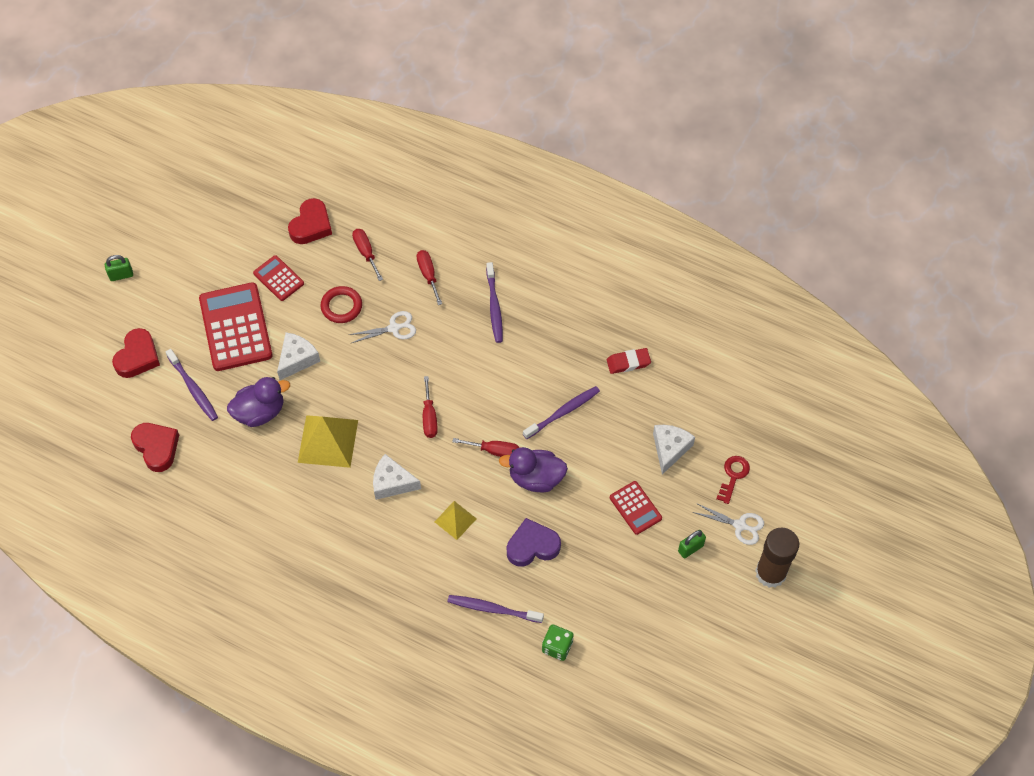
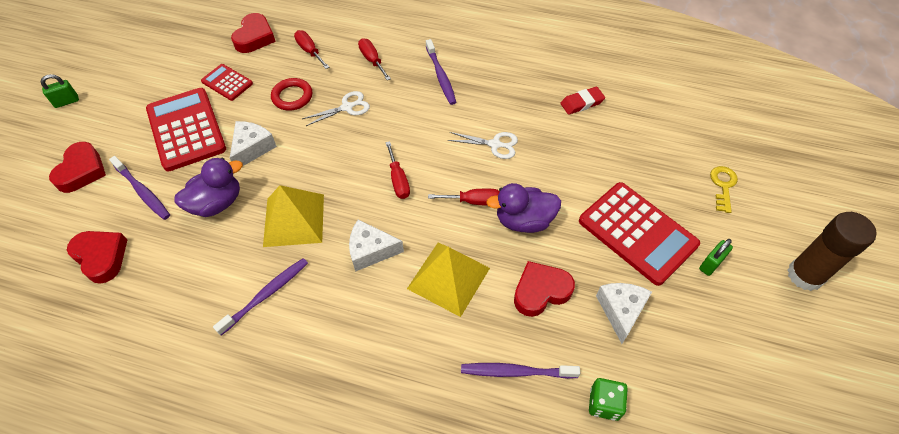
camera: 10 degrees left, 5 degrees down
(455, 520) = (448, 278): yellow pyramid -> yellow pyramid, size x1.79
(532, 546) = (541, 291): purple heart -> red heart
(563, 412) = (533, 155): purple toothbrush -> purple toothbrush (266, 295)
(635, 508) = (637, 233): red calculator -> red calculator, size x1.92
(670, 449) = (650, 171): white cheese -> white cheese (621, 311)
(733, 476) = (723, 186): red key -> yellow key
(740, 525) = (751, 232): white scissors -> white scissors (495, 144)

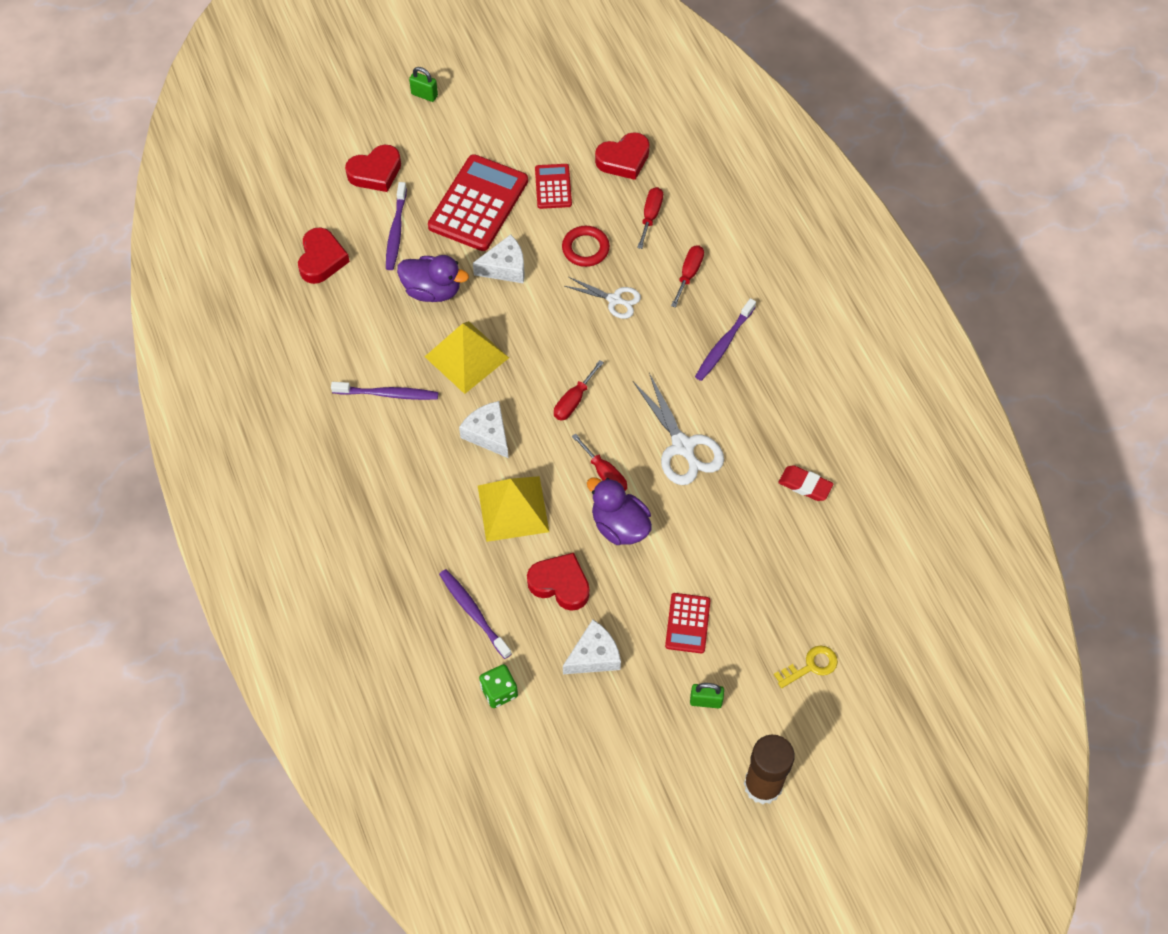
camera: 50 degrees right, 5 degrees up
(495, 144) = (683, 447): white scissors -> white scissors, size x1.61
(637, 233) = (687, 623): red calculator -> red calculator, size x0.52

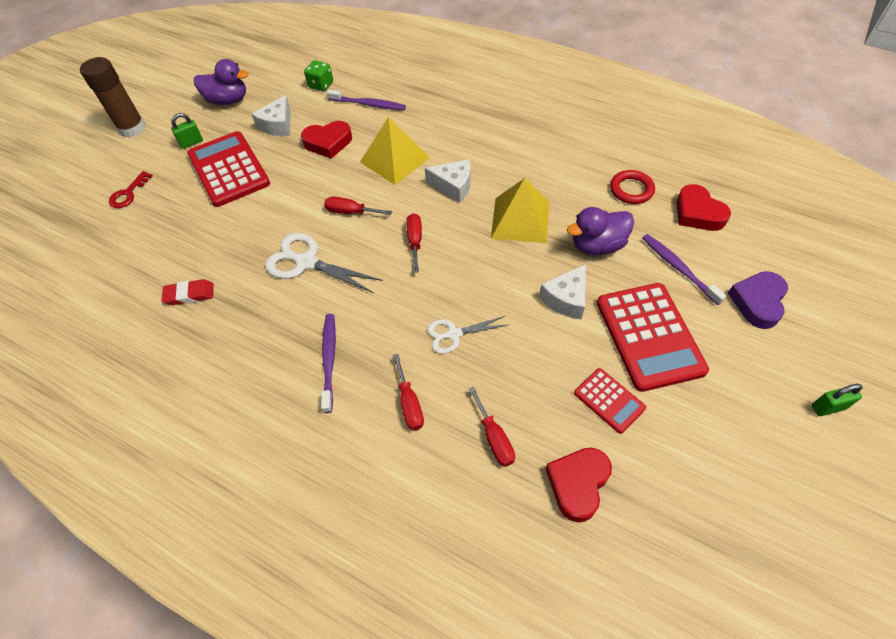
camera: 145 degrees right, 5 degrees down
(375, 172) = (757, 302): red heart -> purple heart
(388, 394) = (544, 167): purple toothbrush -> none
(585, 248) = (520, 361): red ring -> red ring (631, 190)
(619, 526) = (315, 191): purple duck -> purple duck (228, 100)
(687, 623) = (228, 169): red calculator -> red calculator, size x1.92
(811, 666) = (128, 193): yellow key -> red key

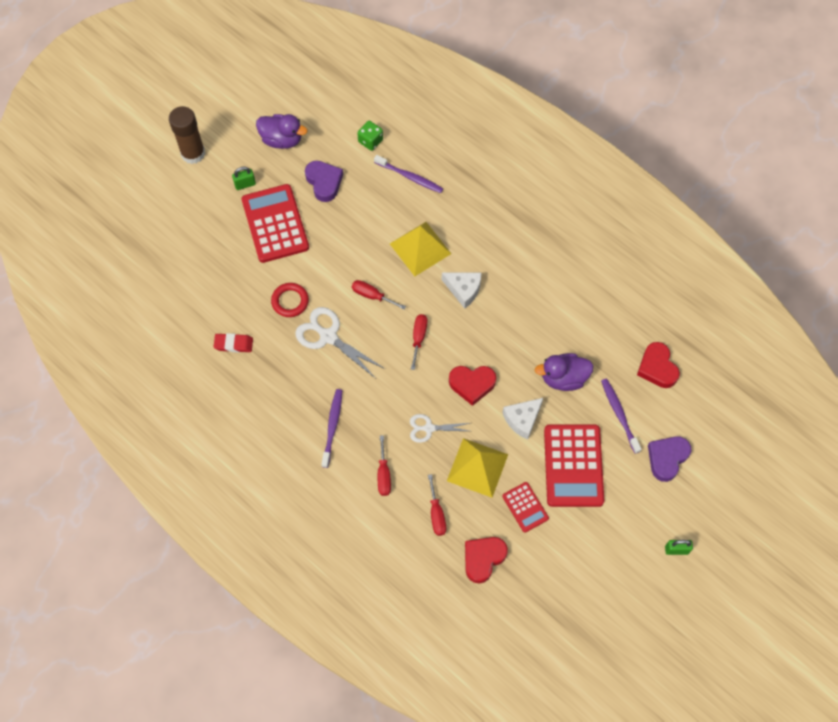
camera: 10 degrees right, 10 degrees up
(128, 193) = (188, 229): red key -> none
(278, 125) = (324, 182): white cheese -> purple heart
(328, 143) = (365, 215): red heart -> red heart (472, 384)
(520, 219) = (509, 338): yellow pyramid -> yellow pyramid (477, 467)
(631, 190) = (612, 331): red ring -> red ring (290, 301)

